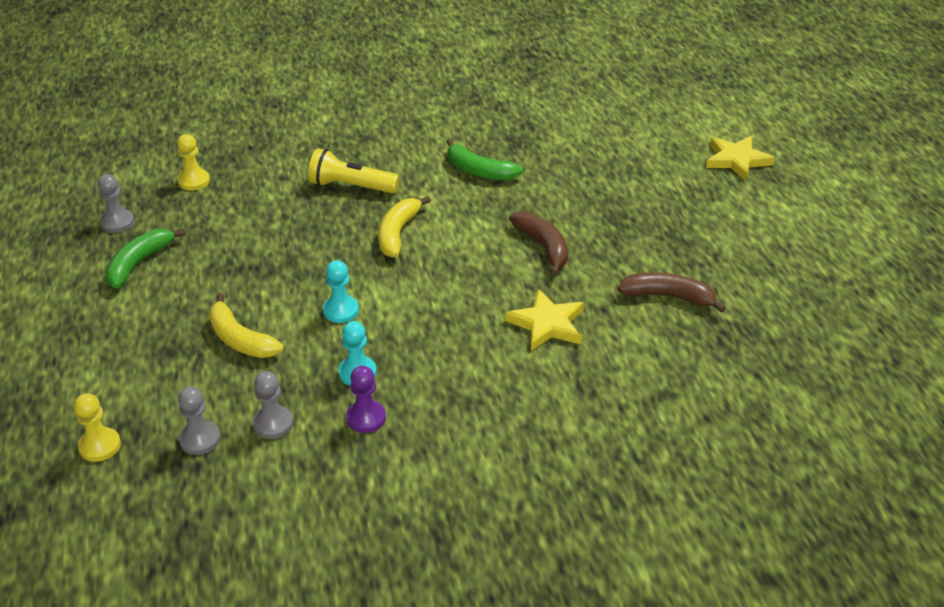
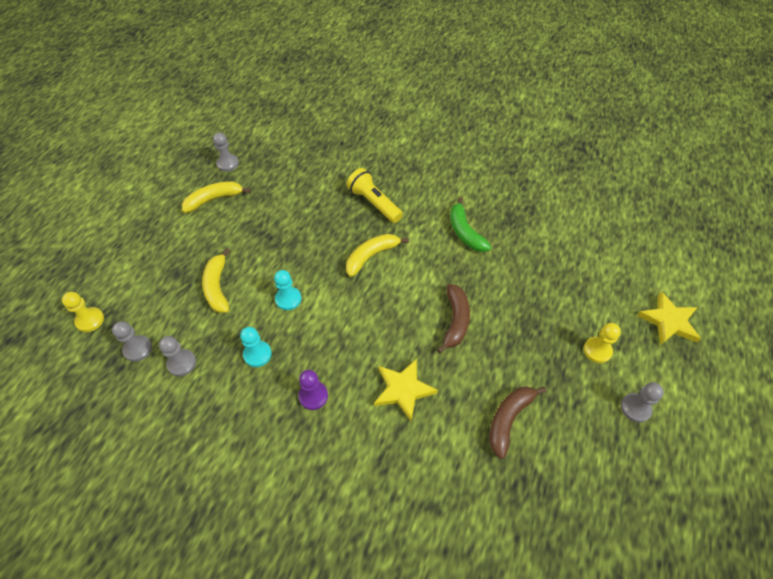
camera: 35 degrees right, 15 degrees up
(139, 263) = (214, 199): green banana -> yellow banana
(194, 181) = (290, 153): yellow pawn -> yellow pawn (597, 350)
(366, 418) = (233, 394): purple pawn -> purple pawn (313, 396)
(668, 297) = (508, 419): brown banana -> brown banana turned 105 degrees counterclockwise
(767, 235) = (635, 408): none -> grey pawn

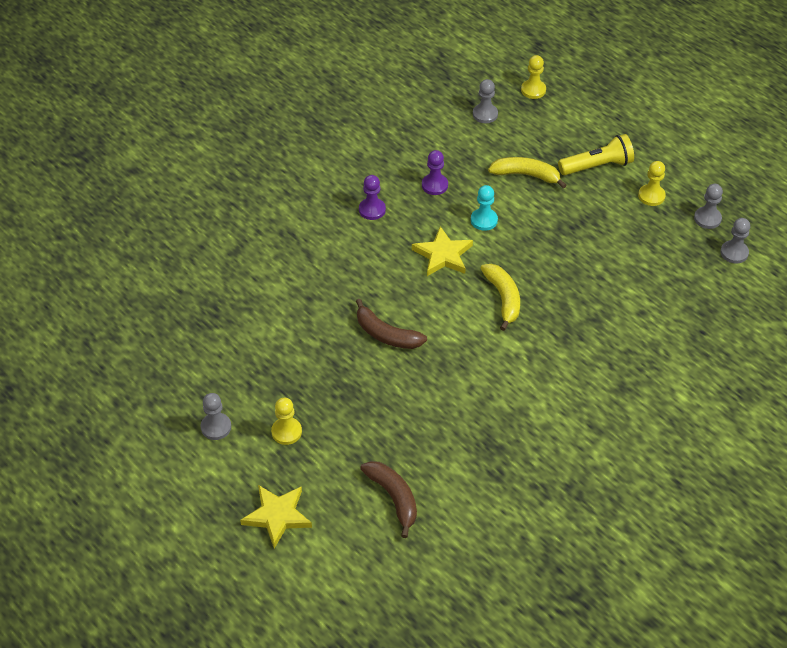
camera: 115 degrees right, 5 degrees down
(182, 363) = (454, 138): grey pawn -> grey pawn (734, 253)
(214, 199) = (651, 196): yellow banana -> yellow pawn
(257, 354) = (434, 185): turquoise pawn -> purple pawn
(374, 203) = (580, 327): yellow flashlight -> yellow flashlight (597, 166)
(403, 390) = (340, 269): yellow star -> yellow star (443, 255)
(465, 232) = (494, 392): green banana -> none
(508, 419) = (268, 329): brown banana -> brown banana (394, 498)

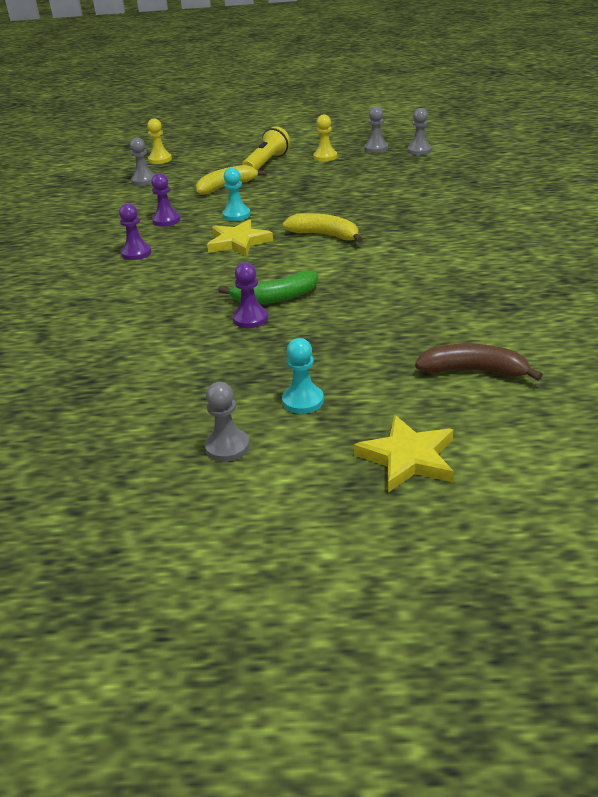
camera: 45 degrees left, 15 degrees down
(286, 432) = (303, 401): yellow pawn -> turquoise pawn
(349, 341) = (250, 319): none -> purple pawn
(386, 334) = (275, 298): brown banana -> green banana

